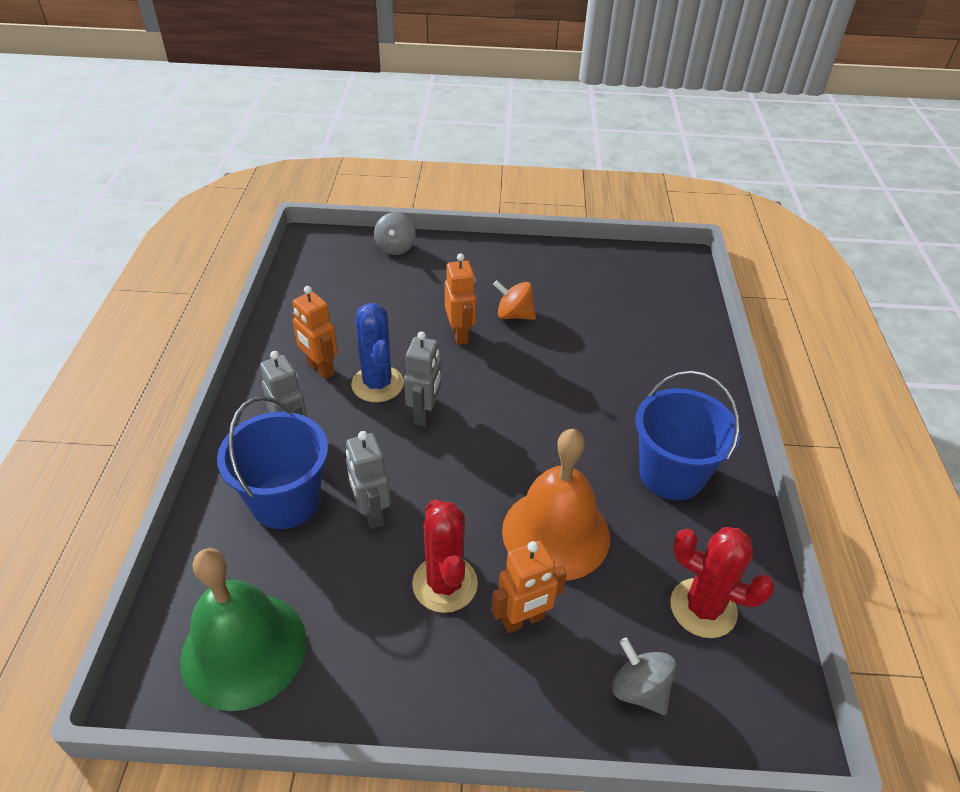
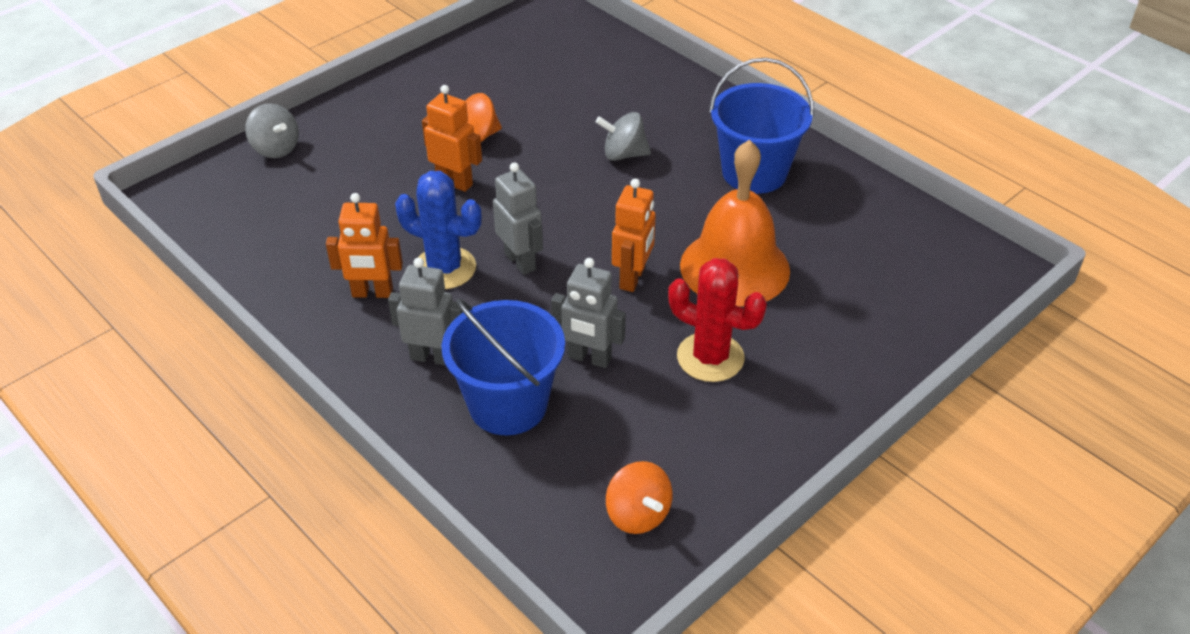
camera: 45 degrees left, 0 degrees up
(244, 649) = (638, 514): green bell -> orange spinning top
(523, 620) = (790, 335): orange robot -> orange robot (633, 278)
(639, 689) = (906, 315): grey spinning top -> grey spinning top (623, 154)
(703, 608) = (880, 240): red cactus -> none

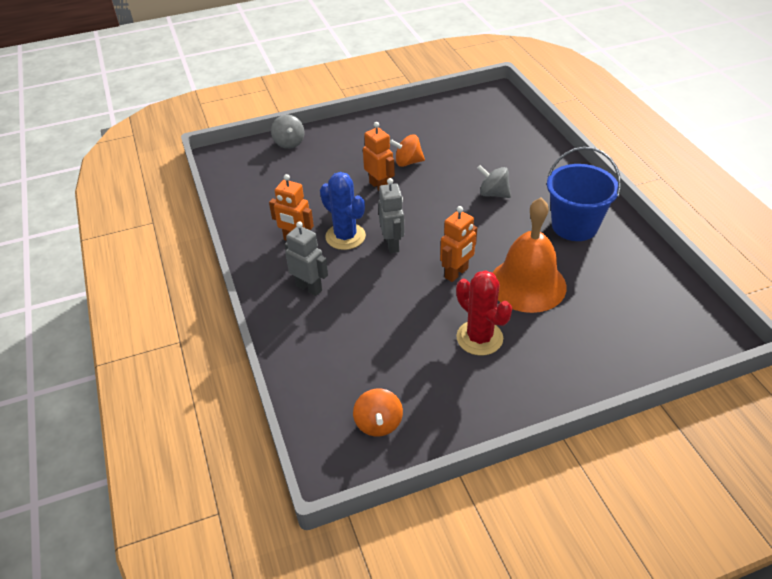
camera: 25 degrees right, 0 degrees up
(508, 404) = (337, 330): blue bucket -> none
(589, 358) = (402, 316): grey robot -> none

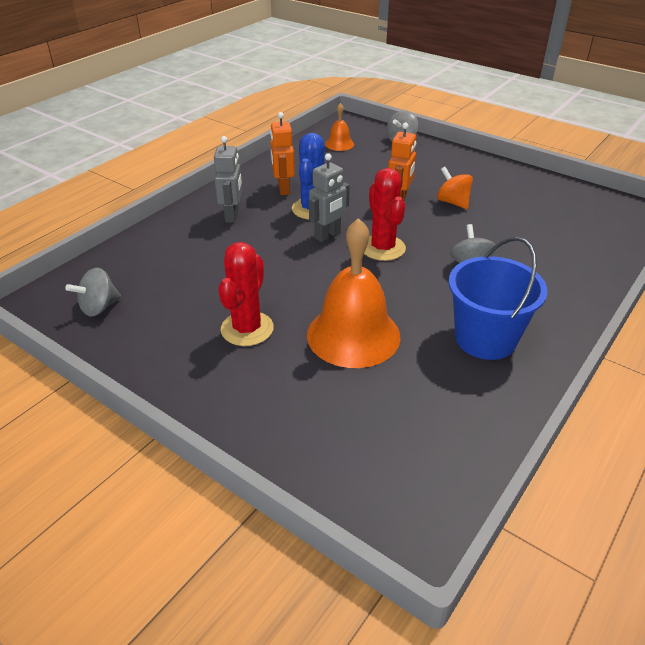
camera: 55 degrees right, 5 degrees down
(255, 177) = (339, 144): none -> orange bell
(378, 423) = (99, 307): orange spinning top -> grey spinning top
(435, 224) = (382, 248): none -> red cactus
(456, 273) = (325, 284): orange robot -> none

